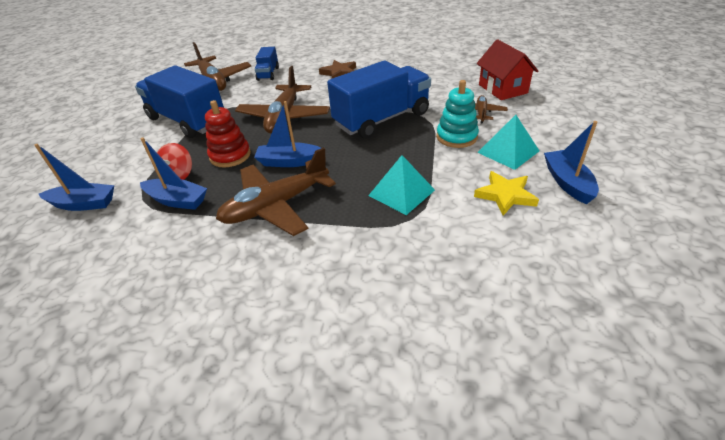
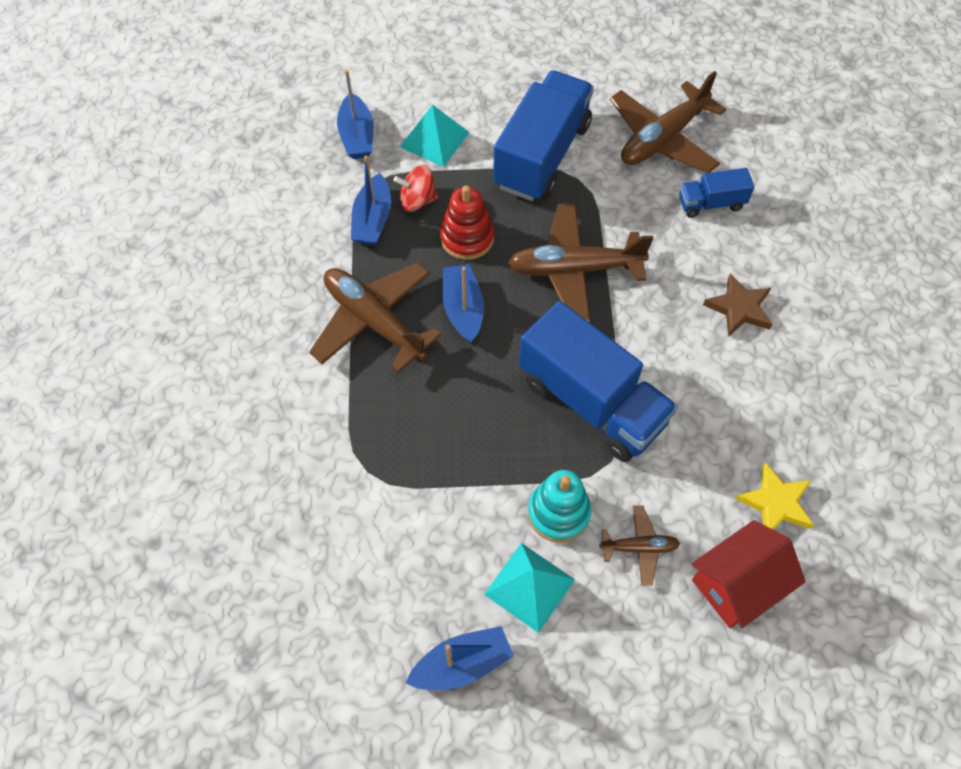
camera: 75 degrees right, 20 degrees up
(401, 192) = (415, 453): turquoise pyramid -> turquoise pyramid (434, 139)
(505, 195) = (423, 580): yellow star -> yellow star (776, 503)

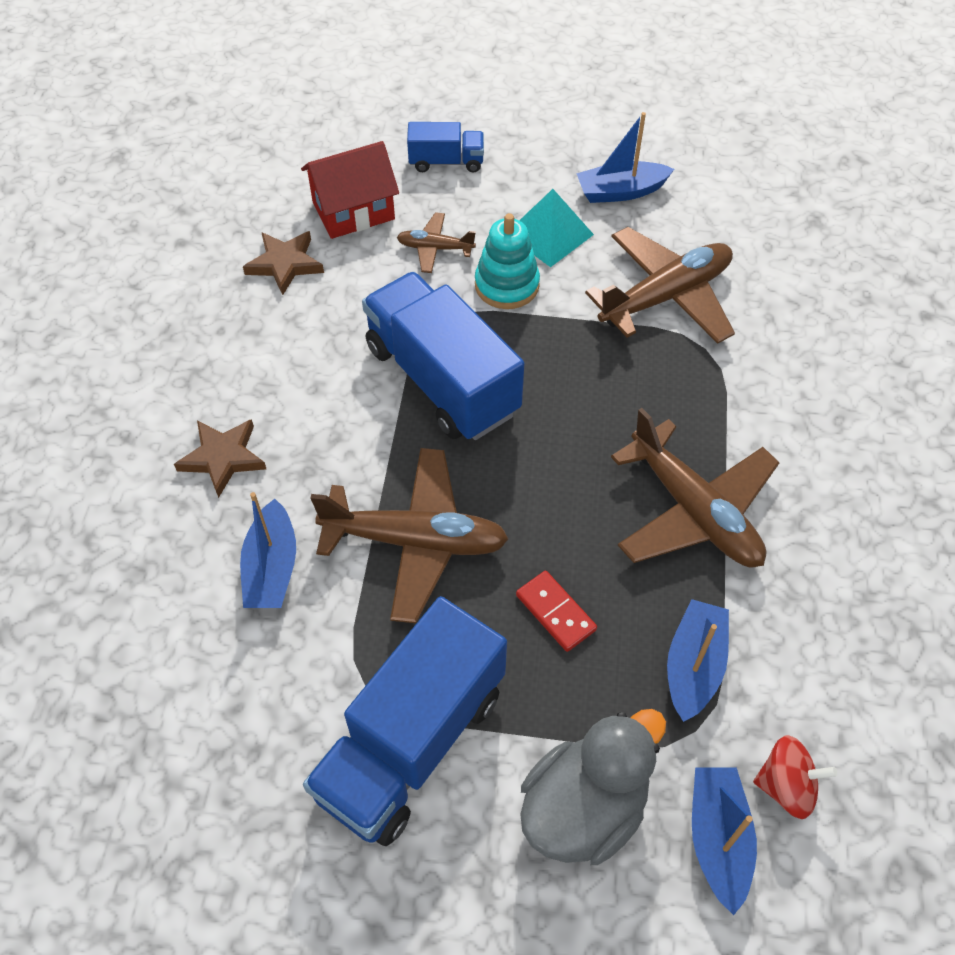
camera: 170 degrees left, 5 degrees down
(417, 200) = (623, 689): red spinning top -> red spinning top (786, 786)
(434, 139) = (584, 808): turquoise pyramid -> grey duck
(463, 309) = (576, 510): blue boat -> blue boat (272, 568)
(467, 238) = (556, 612): red stacking toy -> red domino
(663, 138) = (206, 743): brown plane -> brown plane (665, 296)
(711, 203) = (186, 611): blue truck -> blue truck (446, 162)
(776, 503) = (285, 264): yellow star -> brown star

